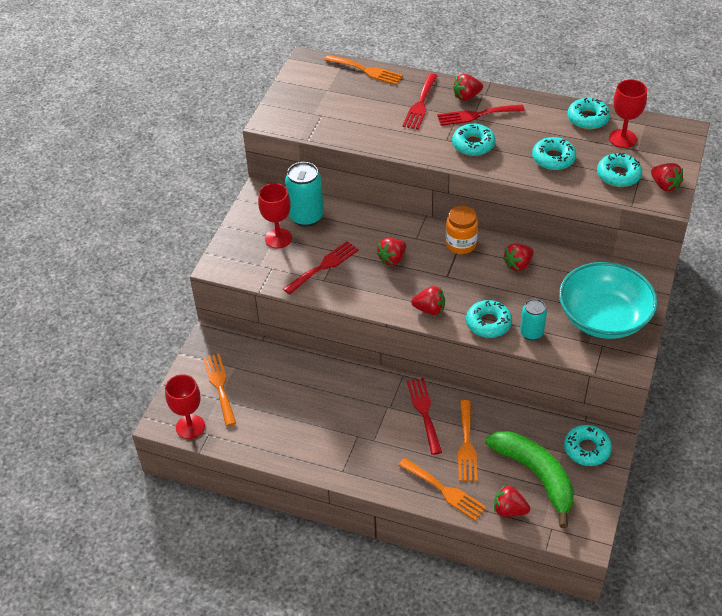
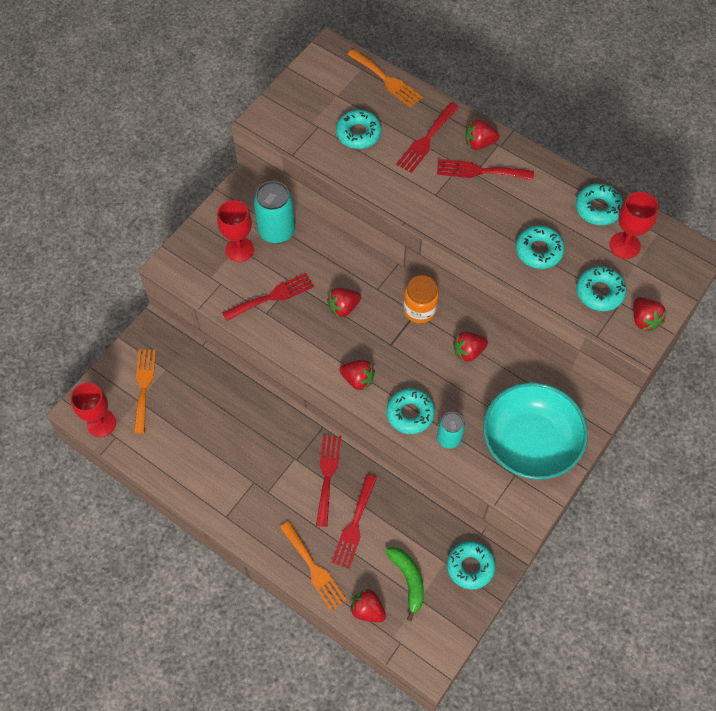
camera: 15 degrees right, 15 degrees up
(466, 445) = (354, 525): orange fork -> red fork
(473, 144) = (461, 209): turquoise donut -> turquoise donut (358, 133)
(536, 475) = (408, 580): green banana -> green banana, size x0.60

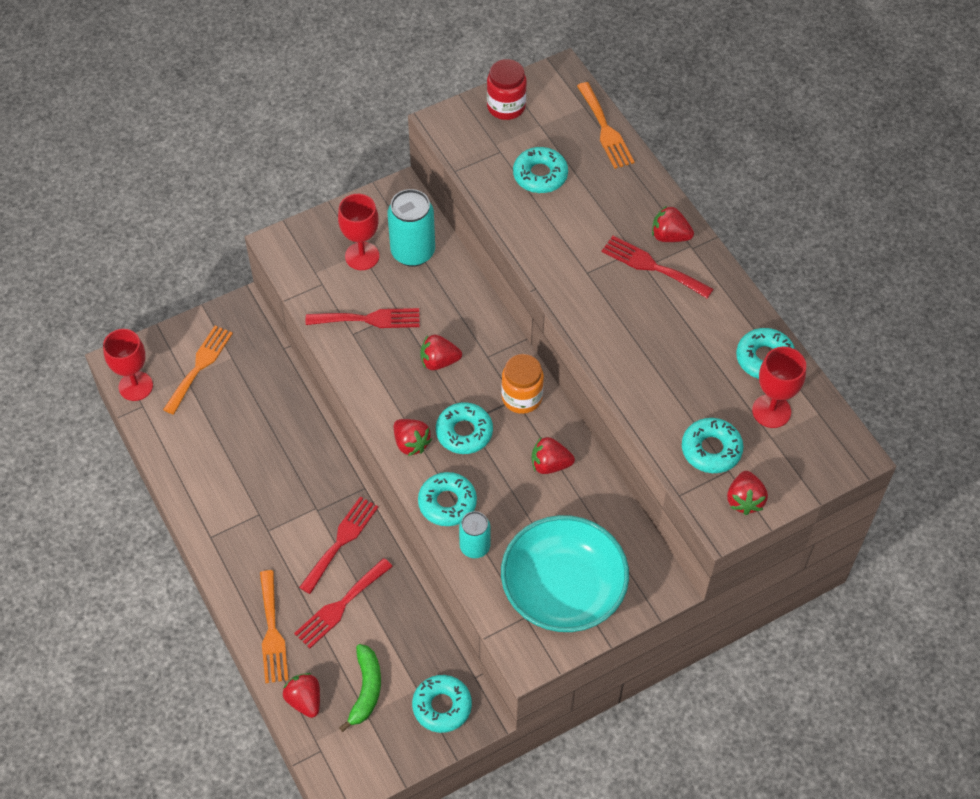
camera: 25 degrees right, 5 degrees down
(303, 90) = (506, 107): none -> red jar
(426, 140) = (611, 210): red fork -> none
(539, 251) = (668, 378): turquoise donut -> turquoise donut (464, 432)

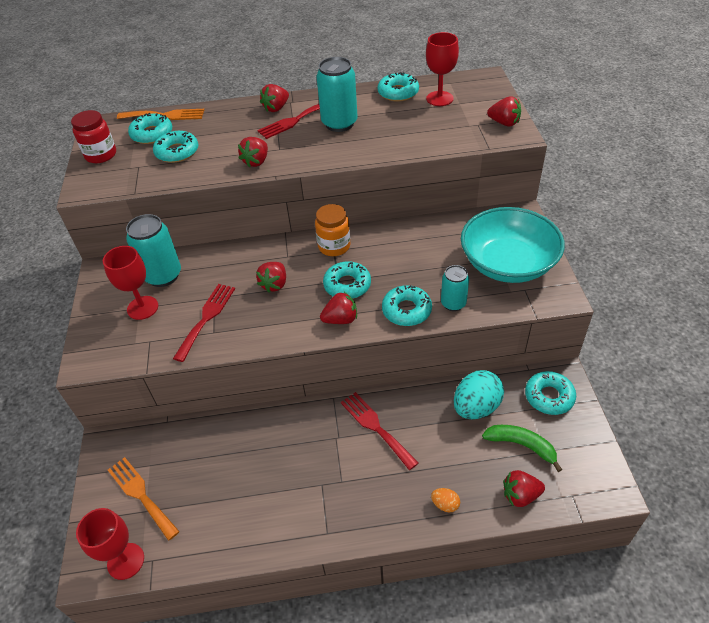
camera: 65 degrees left, 10 degrees down
(272, 632) = (445, 504): orange fork -> orange egg
(340, 606) = (437, 443): red fork -> none
(401, 633) = (476, 407): none -> turquoise egg
(550, 464) = (399, 245): red strawberry -> red strawberry (256, 161)
(665, 316) = (339, 123): none -> turquoise can
(711, 450) = (458, 127): turquoise donut -> turquoise donut (152, 134)

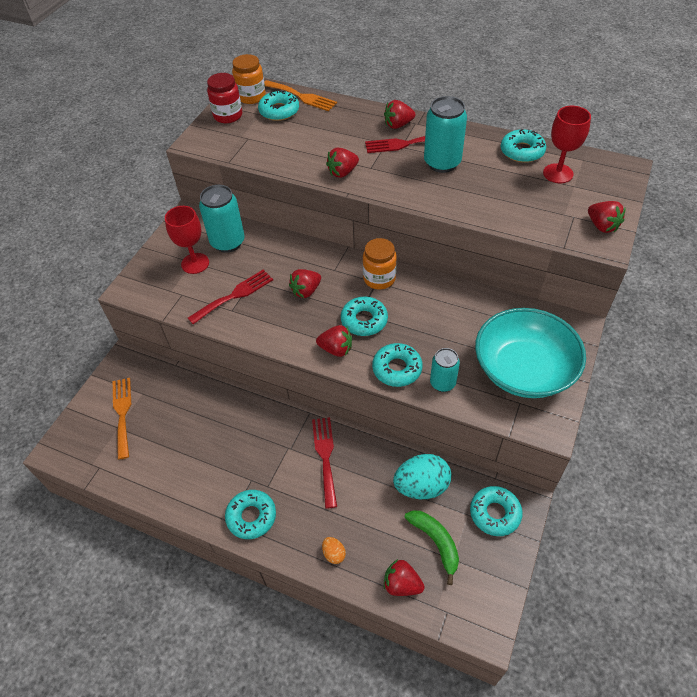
camera: 30 degrees right, 5 degrees up
(113, 131) = (251, 97): none -> orange jar
(125, 561) = (82, 457): red goblet -> none
(177, 152) = (286, 136): turquoise donut -> turquoise donut (251, 516)

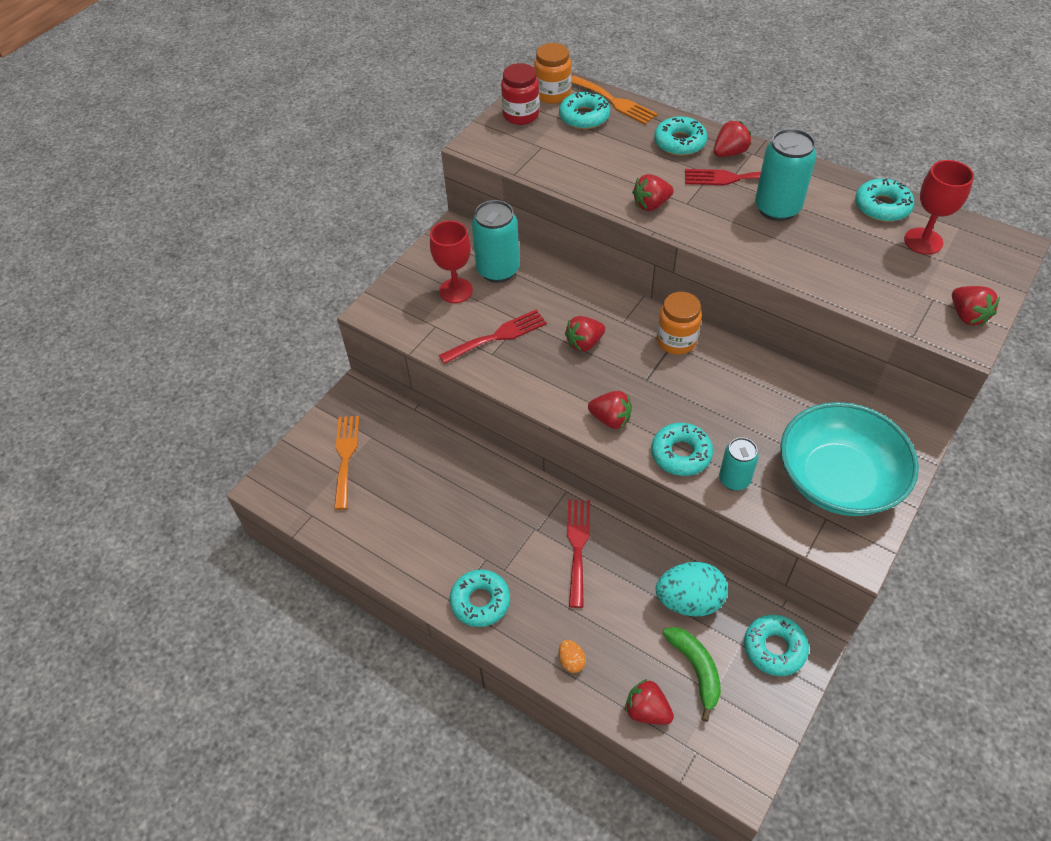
camera: 10 degrees right, 0 degrees up
(364, 320) = (650, 389): turquoise donut -> turquoise donut (679, 142)
(398, 125) = (729, 153): red strawberry -> red strawberry turned 150 degrees clockwise

